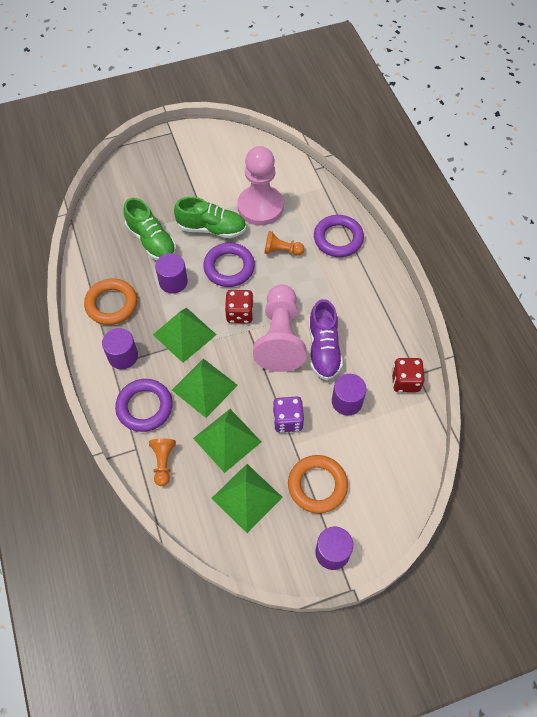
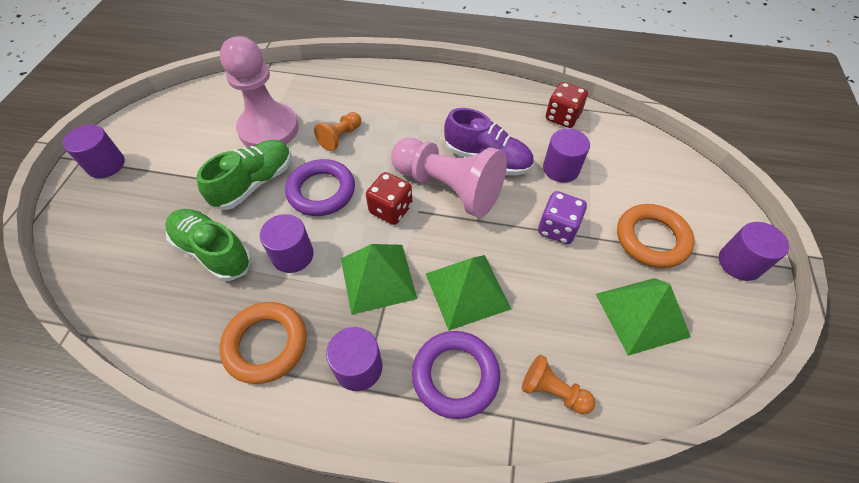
camera: 60 degrees left, 5 degrees down
(151, 241) = (213, 251): green shoe -> green shoe turned 135 degrees counterclockwise
(176, 147) = (106, 165): none -> purple cylinder
(227, 440) = (553, 300): green pyramid -> none
(338, 239) = (365, 90): purple ring -> none

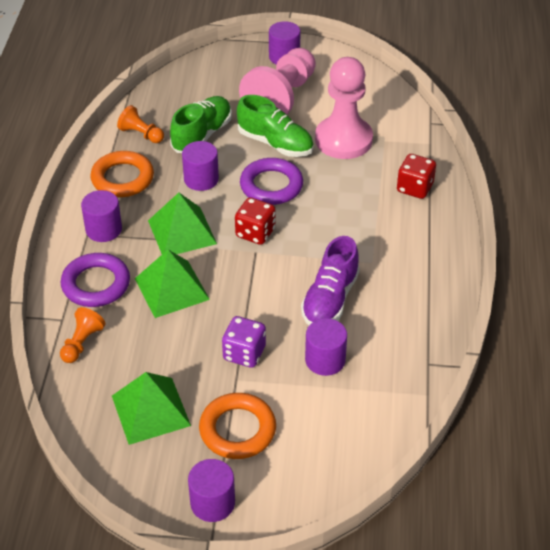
camera: 85 degrees right, 10 degrees down
(340, 137) = (341, 189): orange pawn -> orange pawn (141, 134)
(448, 188) = (286, 271): pink pawn -> pink pawn (281, 98)
(562, 117) = (408, 365): red dice -> red dice (414, 188)

